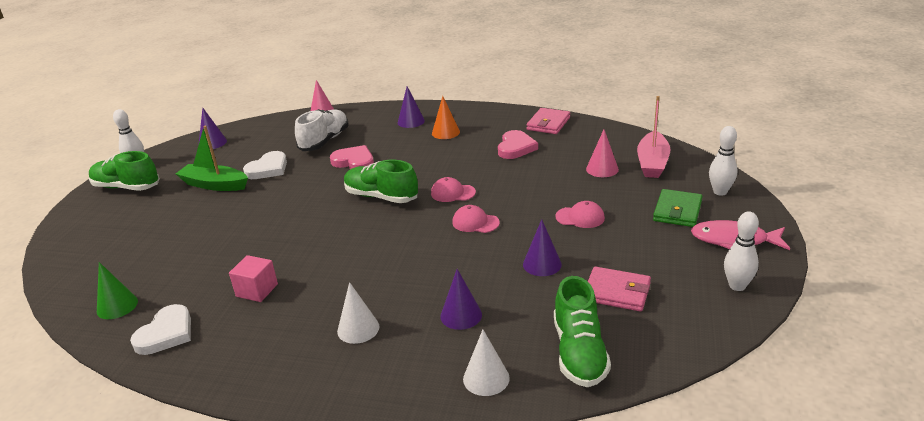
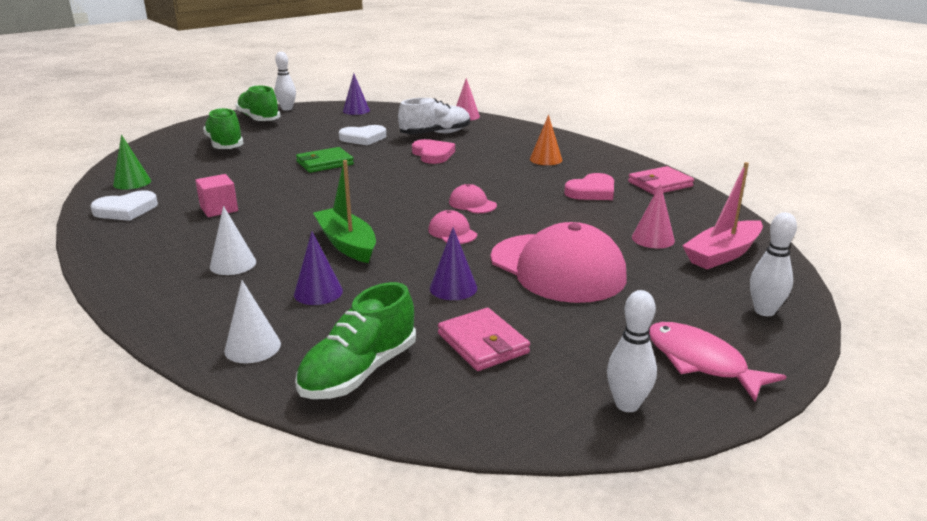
camera: 35 degrees right, 5 degrees down
(214, 185) = (311, 136): green boat -> green boat (346, 244)
(381, 197) = (410, 185): green shoe -> green shoe (225, 144)
(411, 121) = (529, 142): purple cone -> none
(580, 217) = (557, 268): pink cap -> pink cap, size x2.33
(677, 211) = (676, 306): green wallet -> green wallet (325, 163)

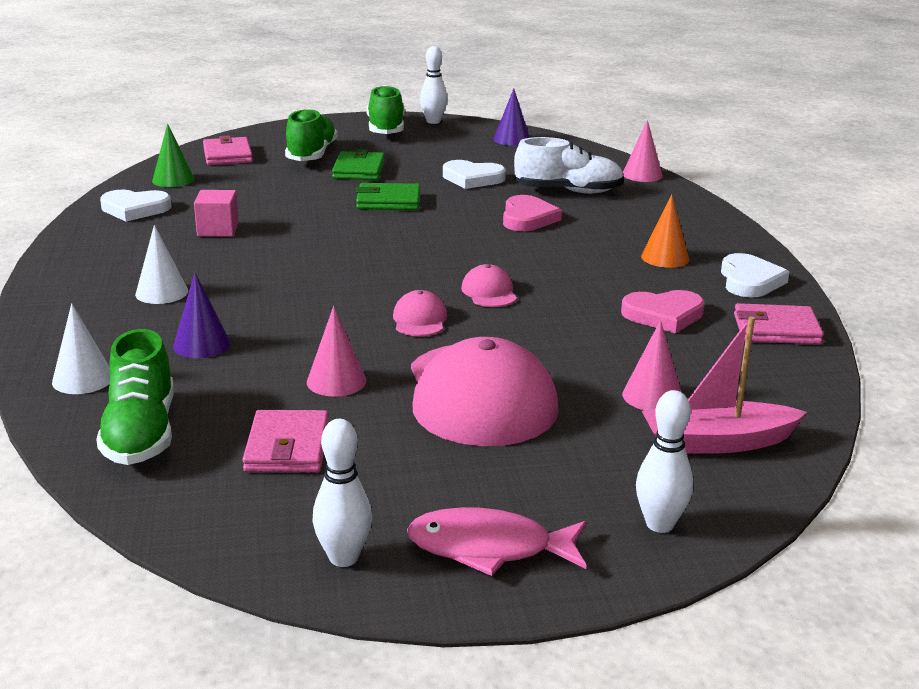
camera: 30 degrees right, 0 degrees up
(156, 157) = (227, 155): none -> pink wallet
(275, 148) = (359, 170): none -> green wallet
(346, 244) = (292, 302): green boat -> none
(359, 372) = (141, 433): green shoe -> green shoe turned 75 degrees counterclockwise
(453, 288) = (336, 381): purple cone -> pink cone
(608, 161) = (749, 281): none -> white heart
(700, 362) = (489, 548): pink fish -> pink fish turned 75 degrees counterclockwise

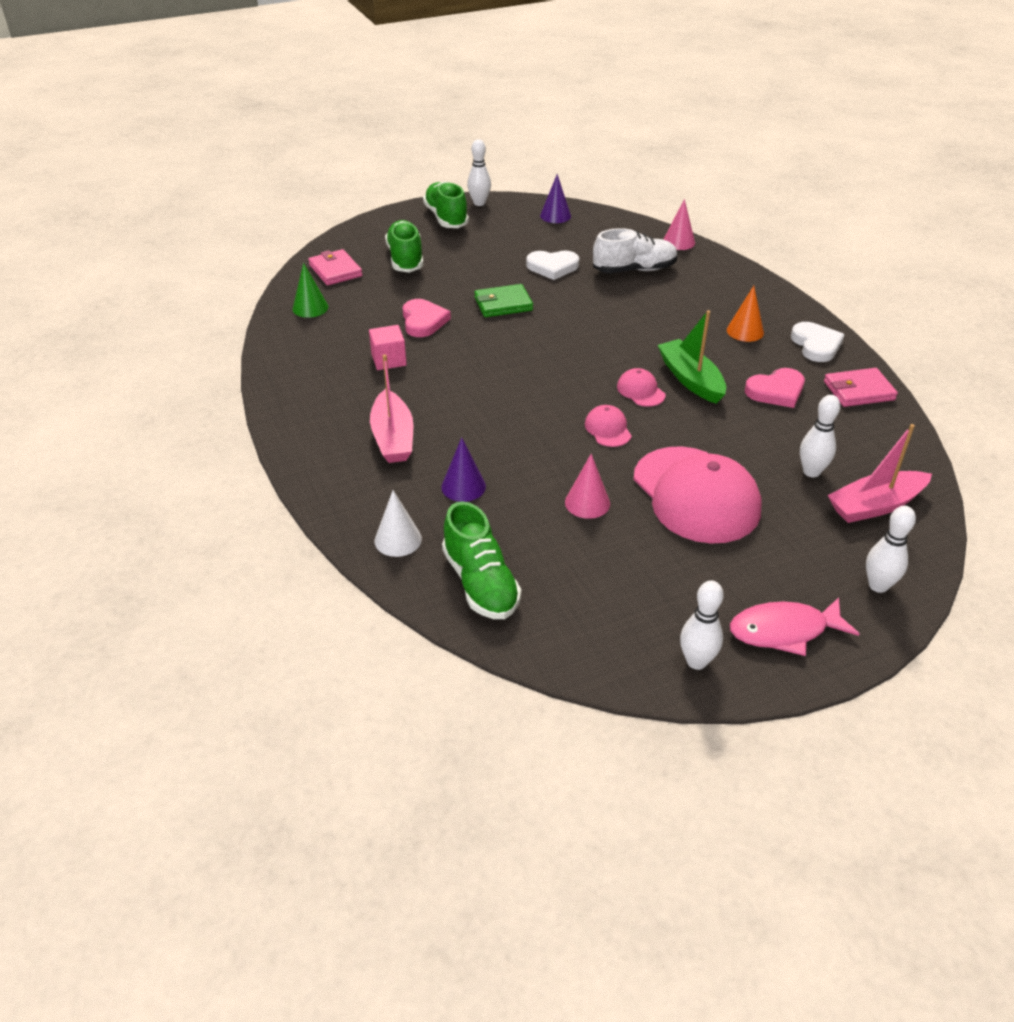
camera: 15 degrees left, 15 degrees up
(135, 209) = (303, 348): white heart -> none
(161, 292) = (393, 438): white cone -> pink boat
(287, 447) = (594, 573): pink wallet -> none
(359, 170) = (456, 271): green wallet -> none
(527, 218) = (621, 305): pink heart -> pink heart (423, 321)
(560, 290) = (690, 379): none -> green boat
(652, 396) = (811, 472): pink cone -> white bowling pin

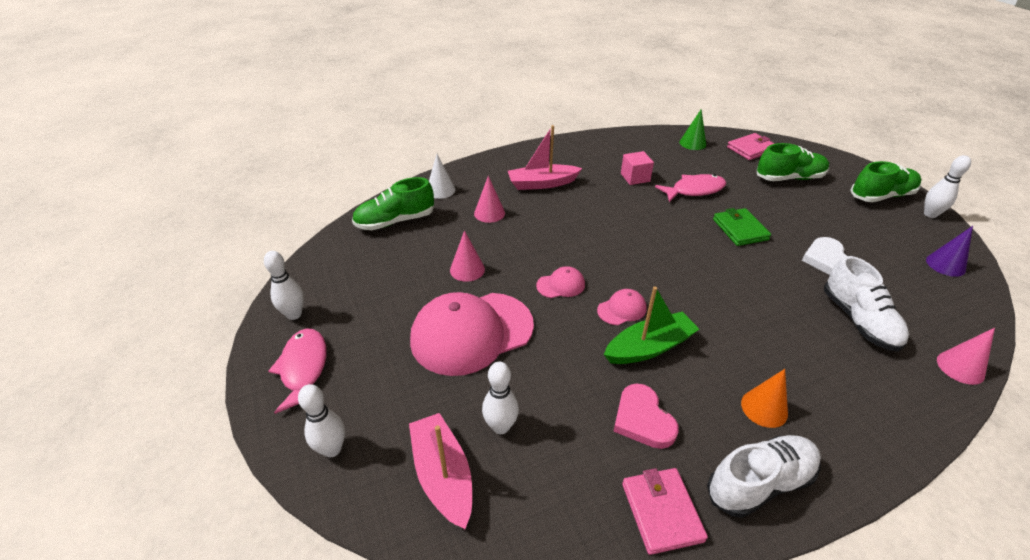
camera: 90 degrees right, 0 degrees up
(423, 321) = (694, 190): pink heart -> pink fish
(463, 486) = (489, 213): purple cone -> pink cone
(816, 345) = (760, 483): white heart -> white shoe

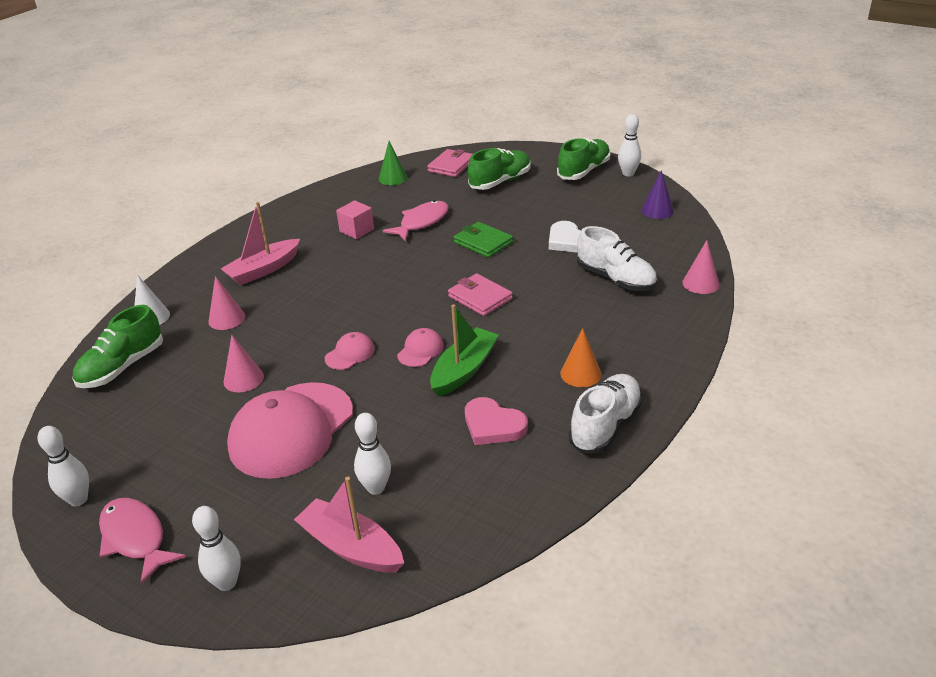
camera: 30 degrees left, 5 degrees down
(661, 512) = (547, 480): pink wallet -> pink wallet (480, 298)

